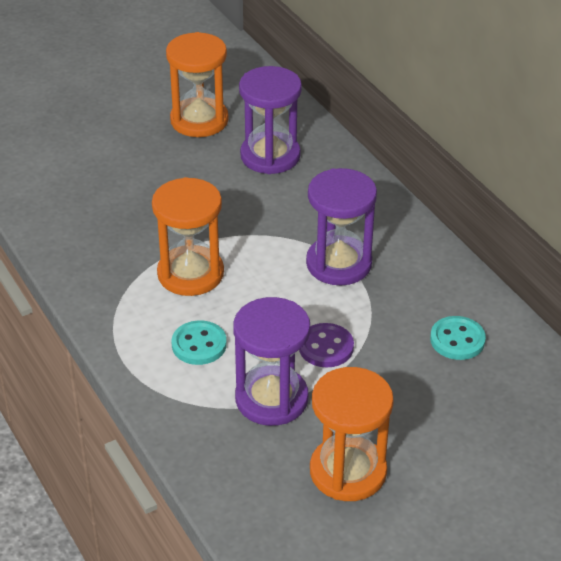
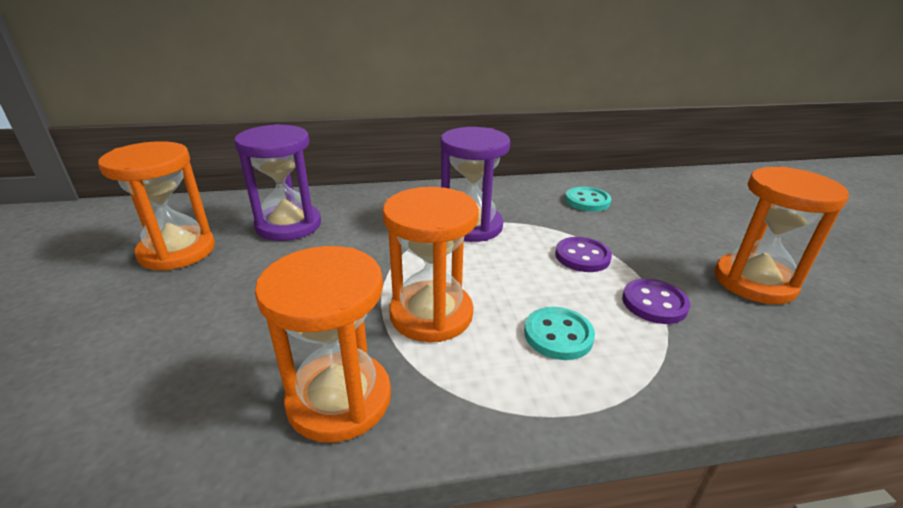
camera: 70 degrees left, 10 degrees down
(92, 258) = (339, 399): none -> orange hourglass
(271, 399) = (654, 303): purple hourglass -> purple button

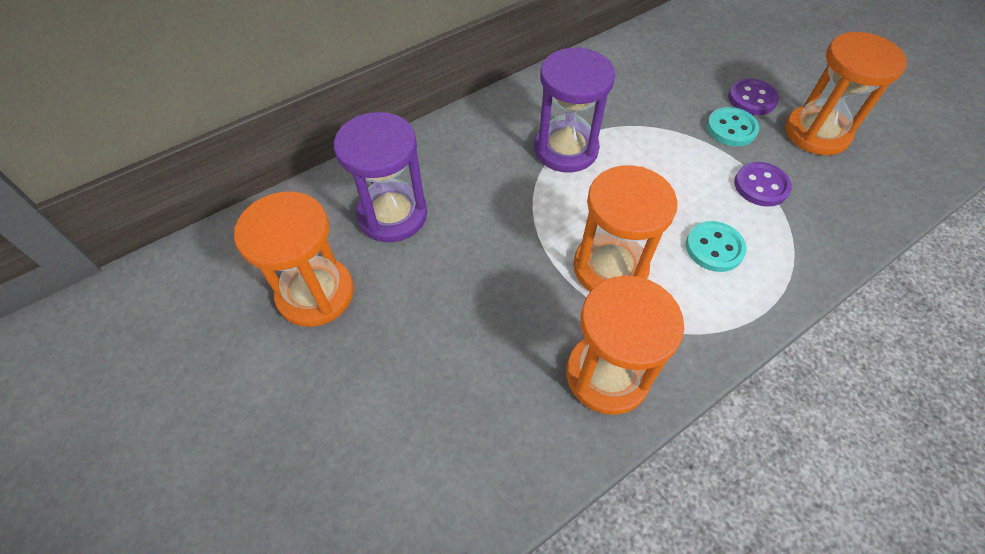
camera: 25 degrees left, 25 degrees up
(582, 256) = (681, 153): purple button -> purple button (752, 99)
(587, 201) = (643, 74): turquoise button -> turquoise button (731, 128)

